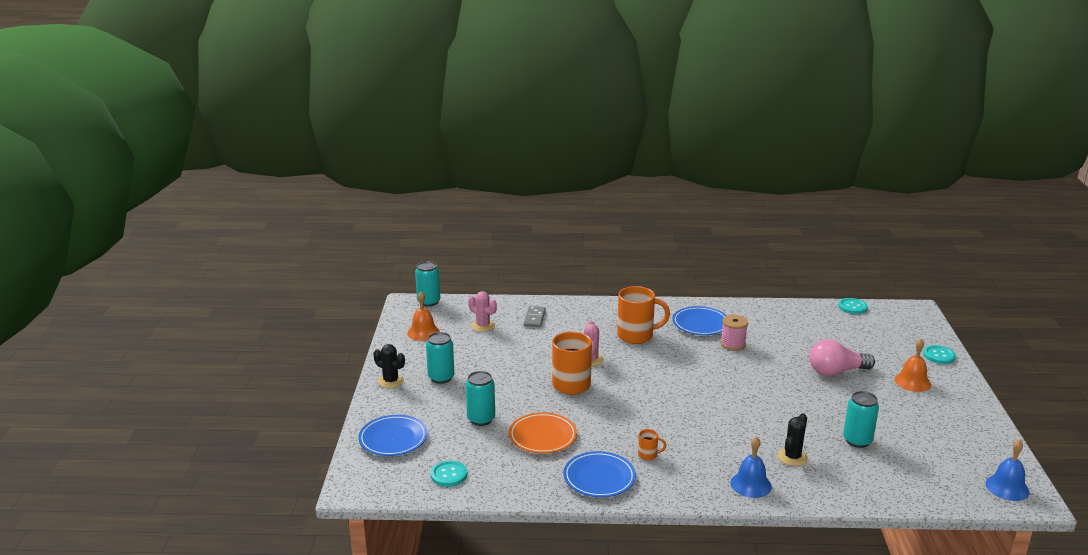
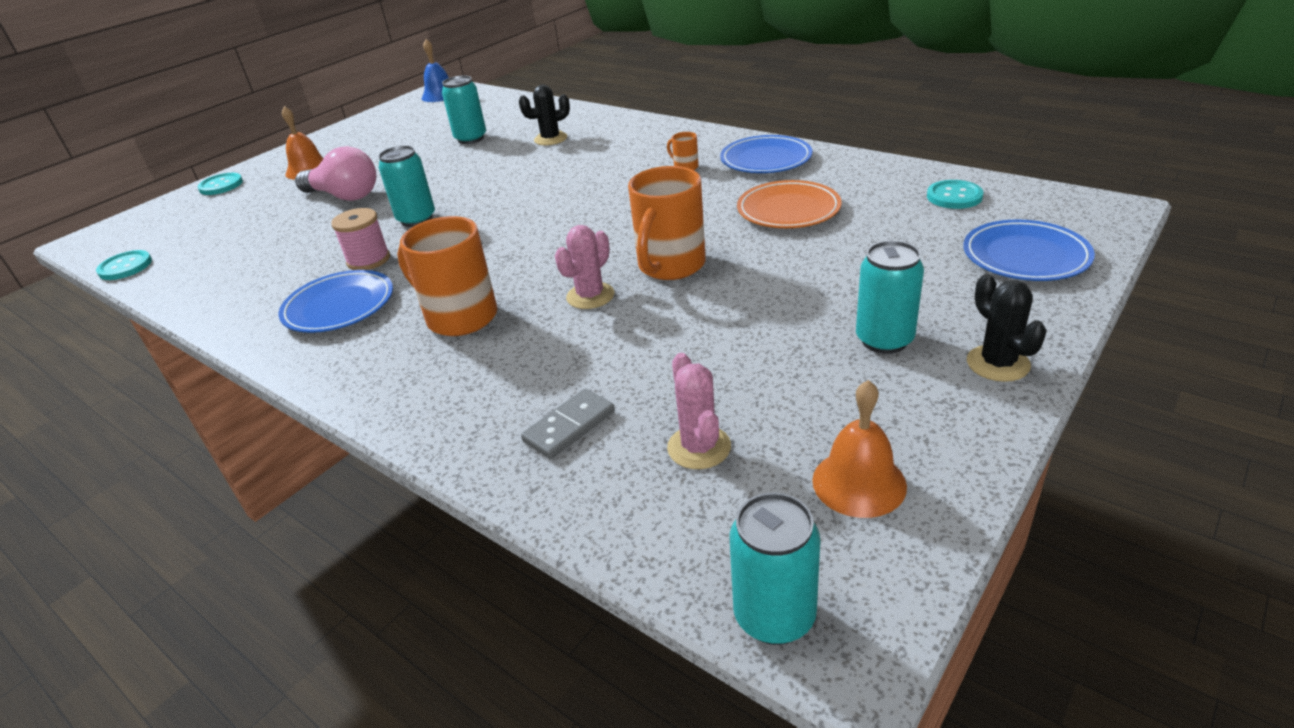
camera: 140 degrees left, 10 degrees up
(481, 419) = (859, 251): turquoise can -> turquoise can (416, 219)
(751, 484) = (624, 129): blue bell -> none

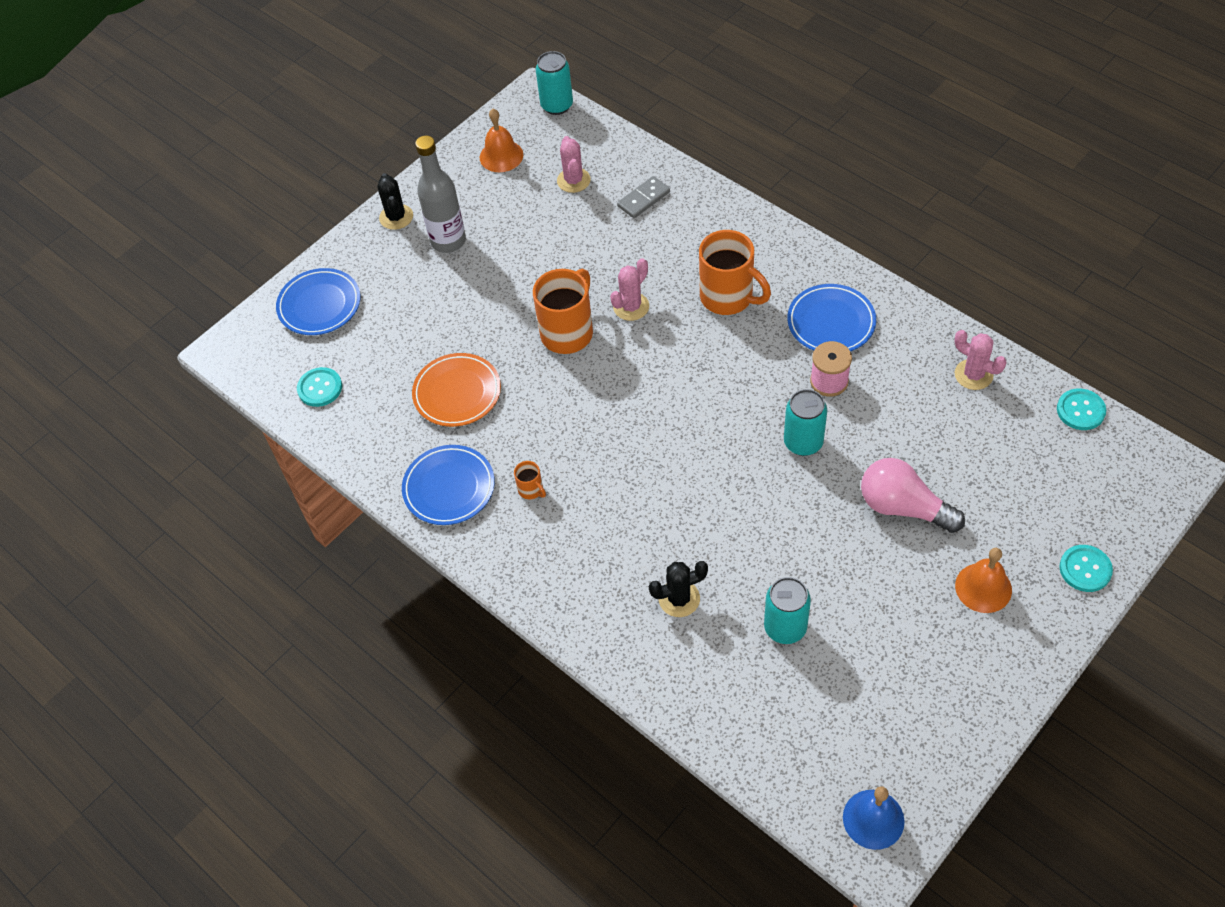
camera: 175 degrees left, 20 degrees up
(208, 280) = (973, 375): none -> pink cactus
(884, 340) = (448, 241): turquoise can -> grey bottle

